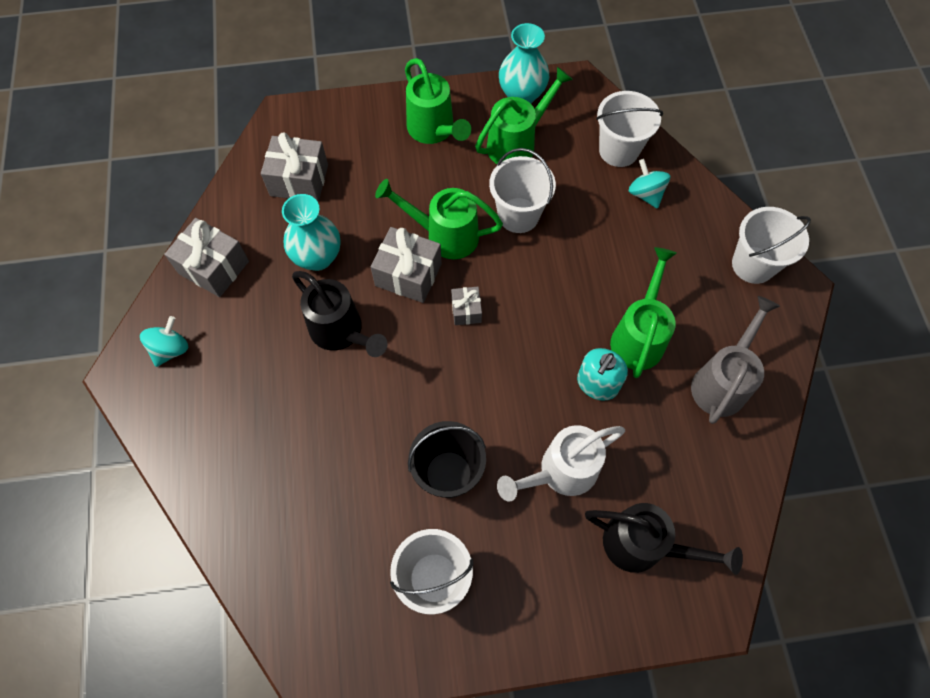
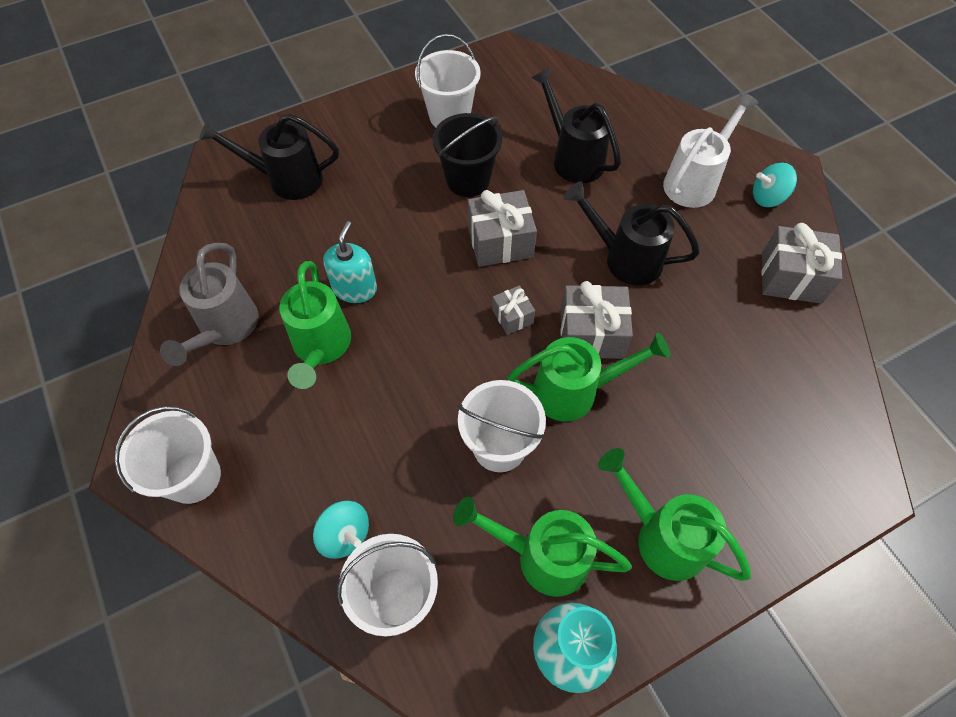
camera: 160 degrees right, 5 degrees down
(171, 349) = (767, 198): turquoise spinning top -> turquoise spinning top turned 75 degrees clockwise
(299, 180) = (780, 403): grey gift -> grey gift (500, 242)
(317, 257) = (696, 321): turquoise vase -> none
(326, 464) = (573, 158): none -> black watering can
(517, 143) = (542, 556): green watering can -> green watering can turned 75 degrees clockwise
(561, 472) = (370, 208): white watering can -> white watering can (694, 181)

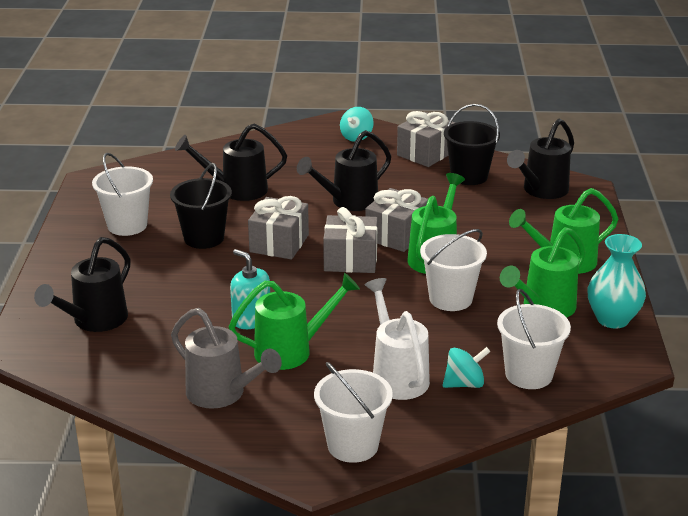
camera: 60 degrees left, 30 degrees down
(321, 347) = (291, 351): green watering can -> green watering can turned 45 degrees counterclockwise
(512, 316) = (350, 260): grey gift -> grey gift, size x1.82
(694, 181) = (314, 155): white watering can -> white watering can (397, 375)
(778, 345) = (469, 176): none -> black bucket
(812, 438) = (541, 191): none -> black watering can

